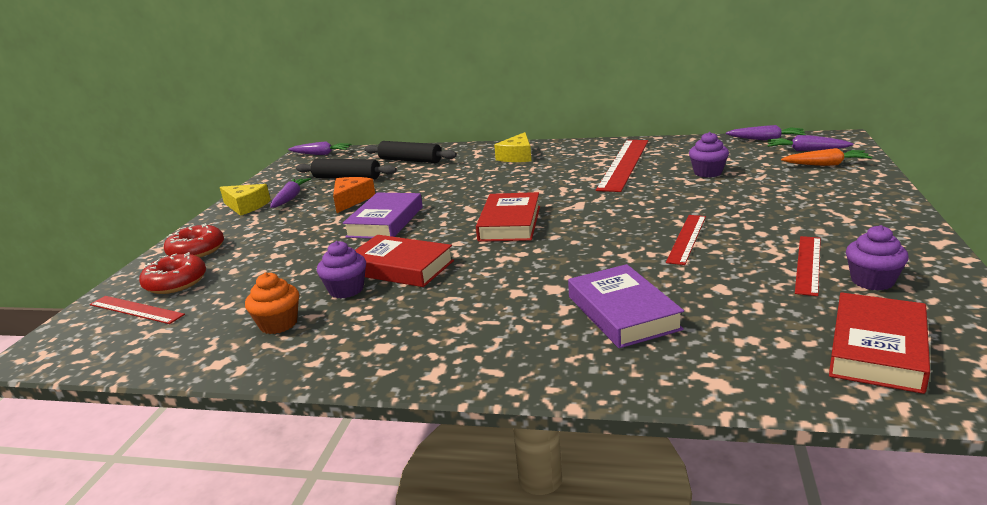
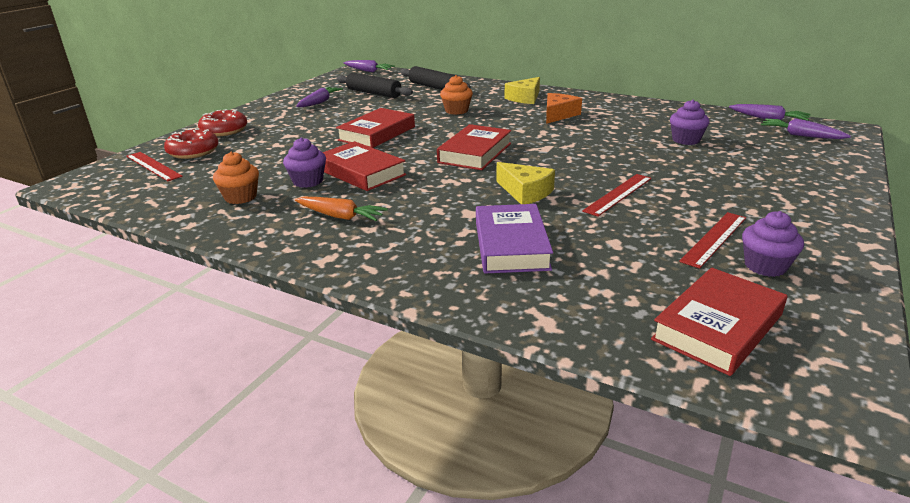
camera: 15 degrees right, 5 degrees up
(246, 206) = (283, 103): yellow cheese -> yellow cheese (525, 192)
(351, 200) = (363, 112): orange cheese -> orange cheese (558, 115)
(385, 222) = (377, 133): purple book -> red book
(455, 182) = (456, 111): none -> orange cupcake
(624, 164) = (614, 120): red ruler -> none
(826, 164) = (810, 152): orange carrot -> orange carrot (340, 216)

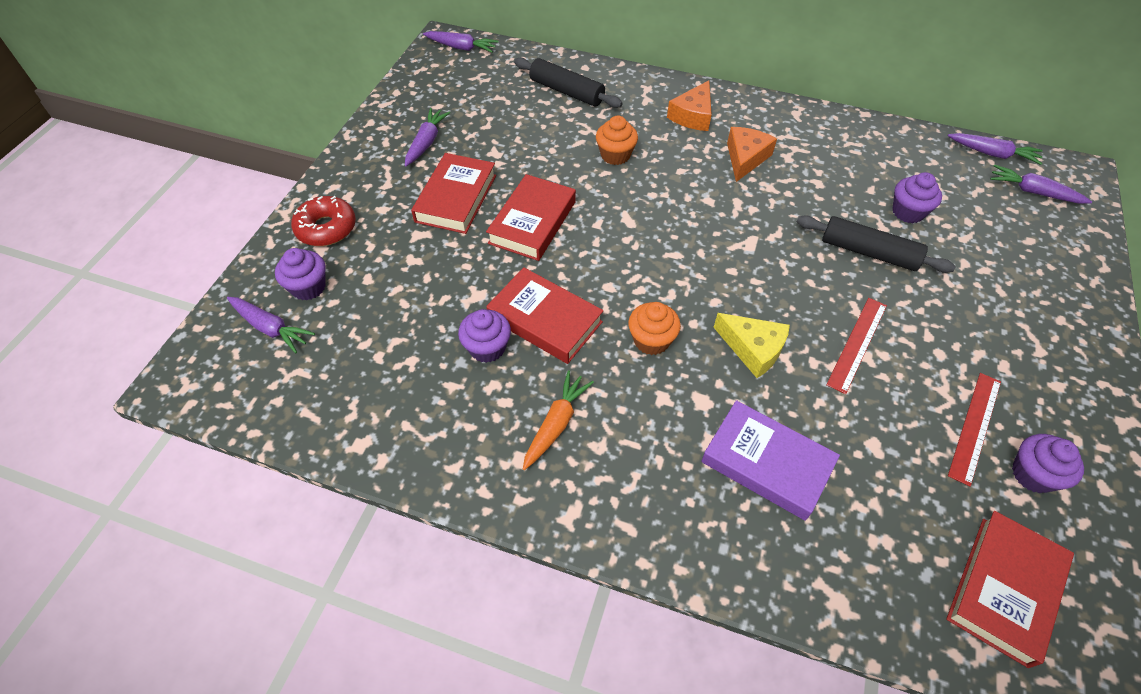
camera: 10 degrees left, 25 degrees up
(153, 166) = (271, 328): red ruler -> purple carrot
(193, 152) = (308, 287): red donut -> purple cupcake
(240, 197) = (418, 392): orange cupcake -> orange cupcake (651, 340)
(340, 216) = (556, 424): orange carrot -> orange carrot turned 75 degrees counterclockwise
(374, 93) = (491, 113): black rolling pin -> black rolling pin (868, 252)
(475, 153) = (669, 262): red book -> red book (456, 198)
(511, 245) = (766, 463): purple book -> purple book turned 45 degrees counterclockwise
(525, 98) = (693, 115): yellow cheese -> orange cheese

